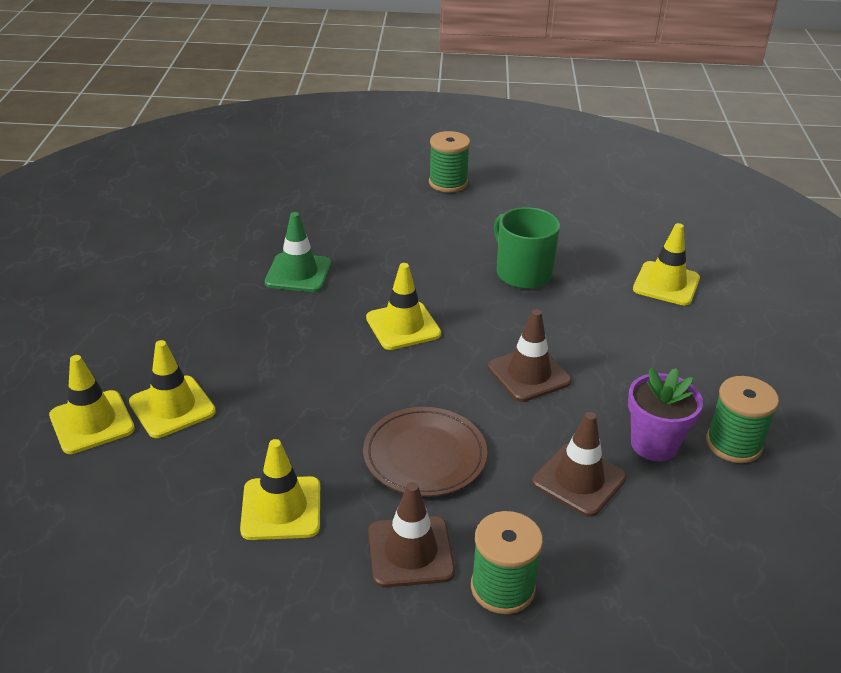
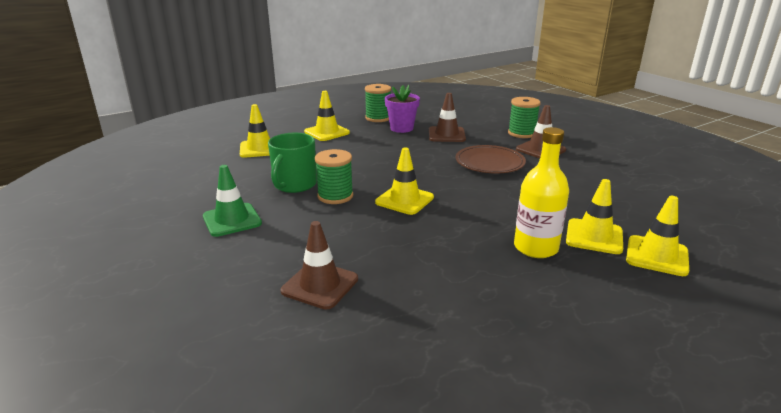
camera: 125 degrees left, 10 degrees down
(213, 355) = (535, 248): none -> yellow bottle
(281, 508) = (578, 179): yellow traffic cone -> yellow traffic cone (327, 132)
(298, 273) = (402, 261): green traffic cone -> green traffic cone (232, 220)
(448, 183) = (170, 253): green spool -> green spool (335, 196)
(529, 374) = (394, 158): brown traffic cone -> brown traffic cone (320, 285)

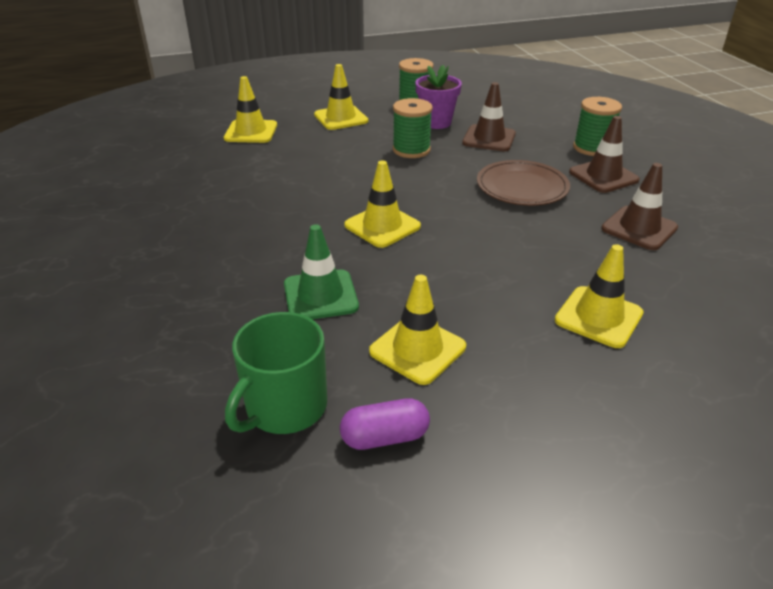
camera: 15 degrees right, 10 degrees up
(232, 220) = (172, 223): green traffic cone -> green traffic cone (320, 295)
(294, 185) = (264, 186): green mug -> green mug (284, 407)
(320, 285) = (223, 324): brown traffic cone -> brown traffic cone (639, 228)
(335, 196) = (303, 208): green spool -> green spool (411, 150)
(496, 340) = (385, 437): none -> purple capsule
(535, 248) = (509, 320): yellow bottle -> none
(657, 256) = (669, 360): yellow traffic cone -> yellow traffic cone (417, 349)

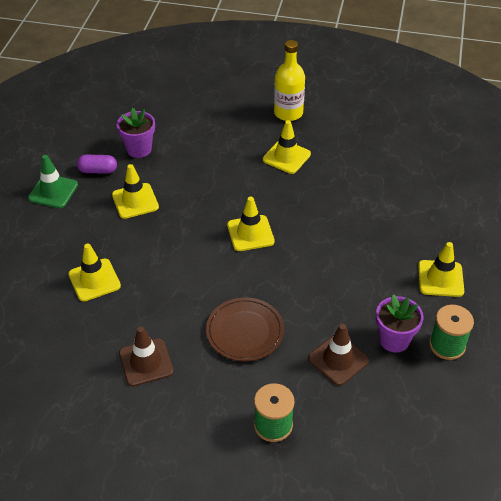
camera: 120 degrees right, 10 degrees up
(91, 273) = (288, 113): none -> yellow bottle
(251, 132) = (440, 215): yellow traffic cone -> yellow traffic cone (286, 157)
(284, 407) = (139, 149): green mug -> purple flower pot
(320, 295) = (203, 183): green traffic cone -> green traffic cone (53, 191)
(385, 437) = (98, 170): purple capsule -> purple capsule turned 75 degrees clockwise
(411, 150) = (349, 296): green spool -> none
(603, 176) = (223, 395): brown traffic cone -> none

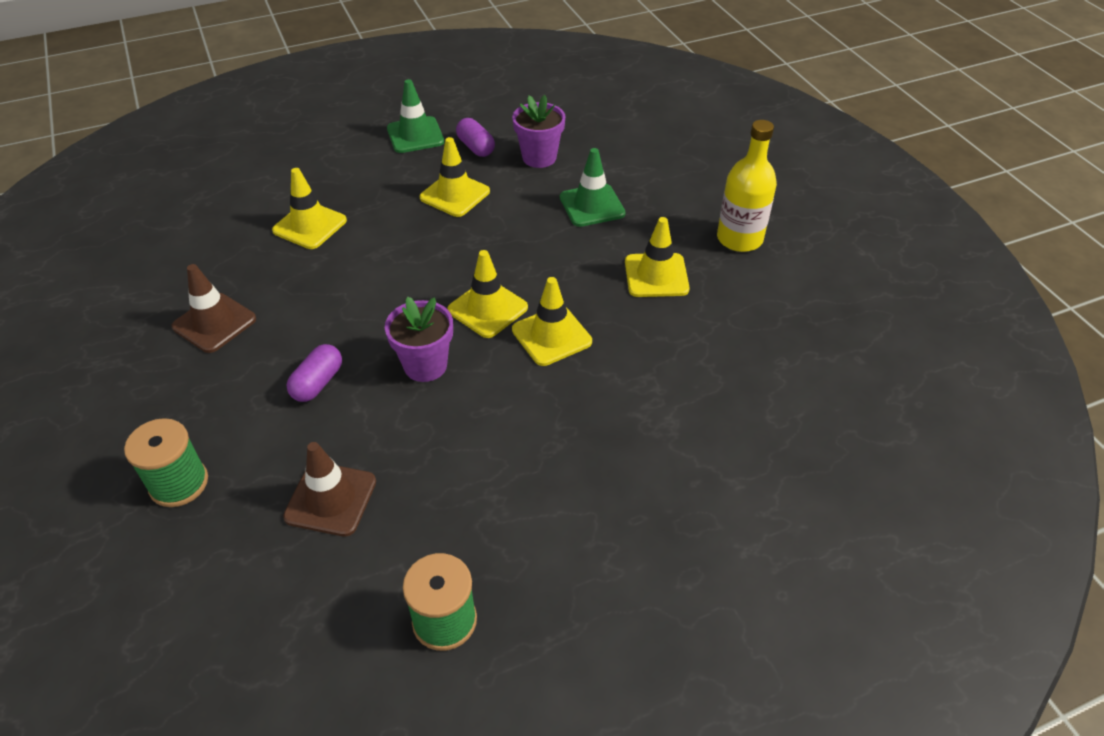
camera: 55 degrees right, 0 degrees up
(206, 151) = (592, 205): none -> green traffic cone
(245, 331) = (318, 383): brown plate -> purple capsule
(394, 340) = (410, 547): purple flower pot -> purple flower pot (425, 365)
(440, 278) = (576, 550): yellow traffic cone -> yellow traffic cone (551, 336)

